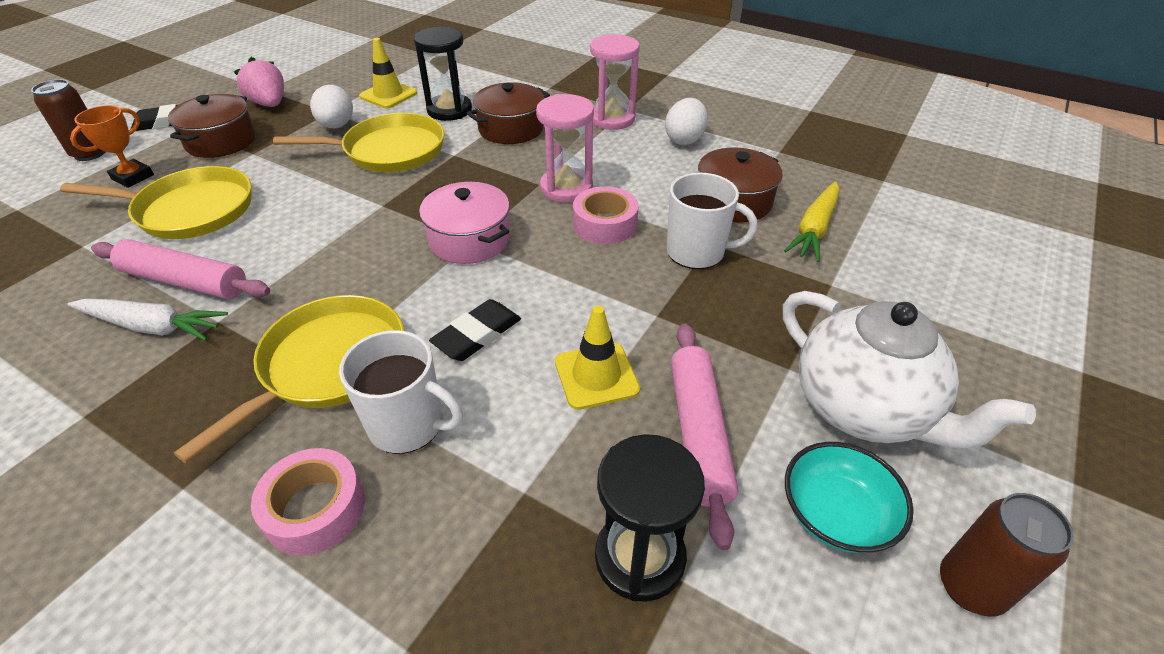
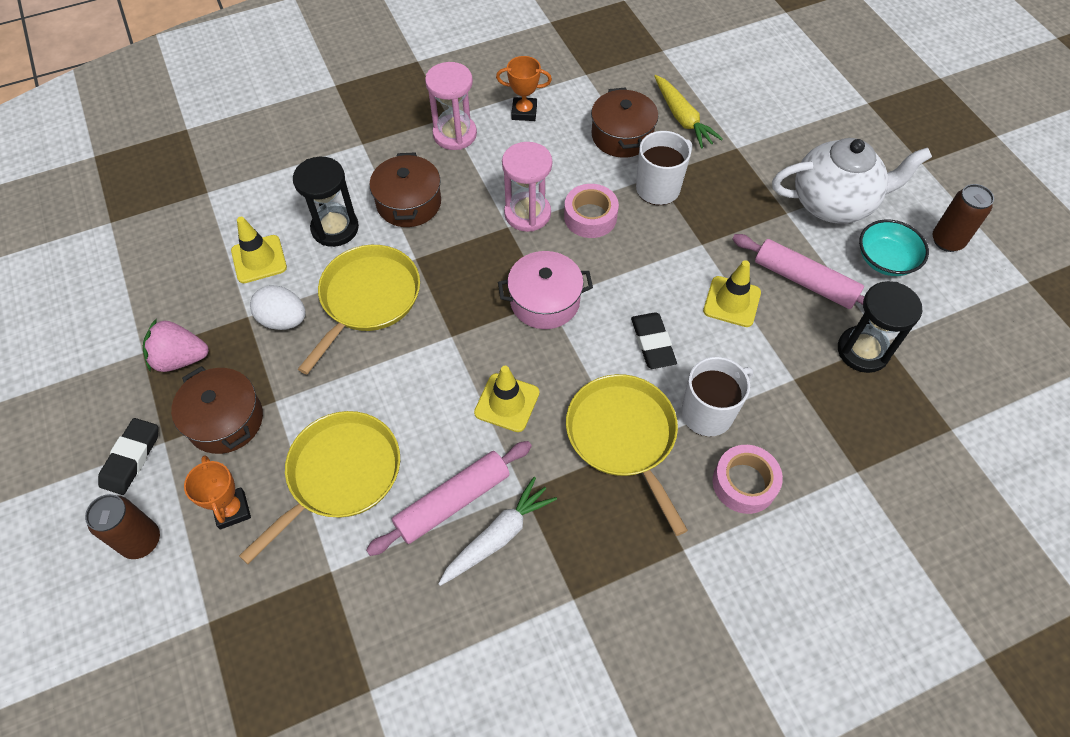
camera: 55 degrees left, 15 degrees up
(324, 266) = (507, 403): none -> yellow traffic cone
(684, 139) = (524, 112): white egg -> orange trophy

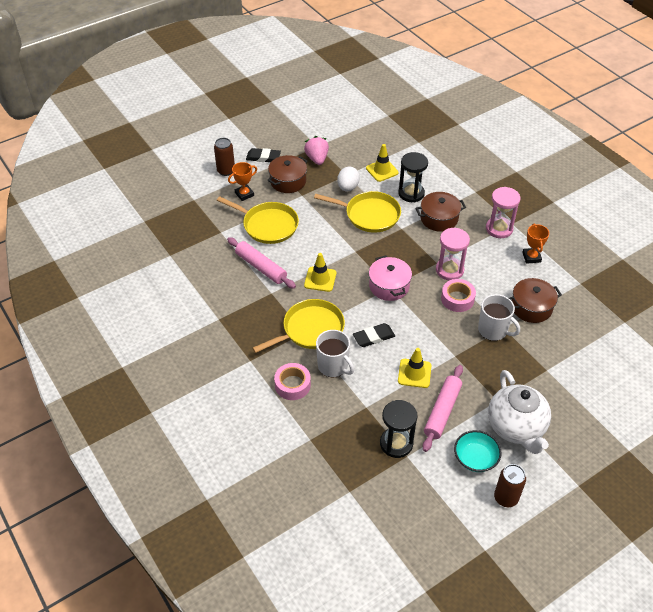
camera: 80 degrees right, 10 degrees down
(498, 536) = (246, 287): white carrot -> none
(682, 118) = (561, 338): yellow carrot -> none

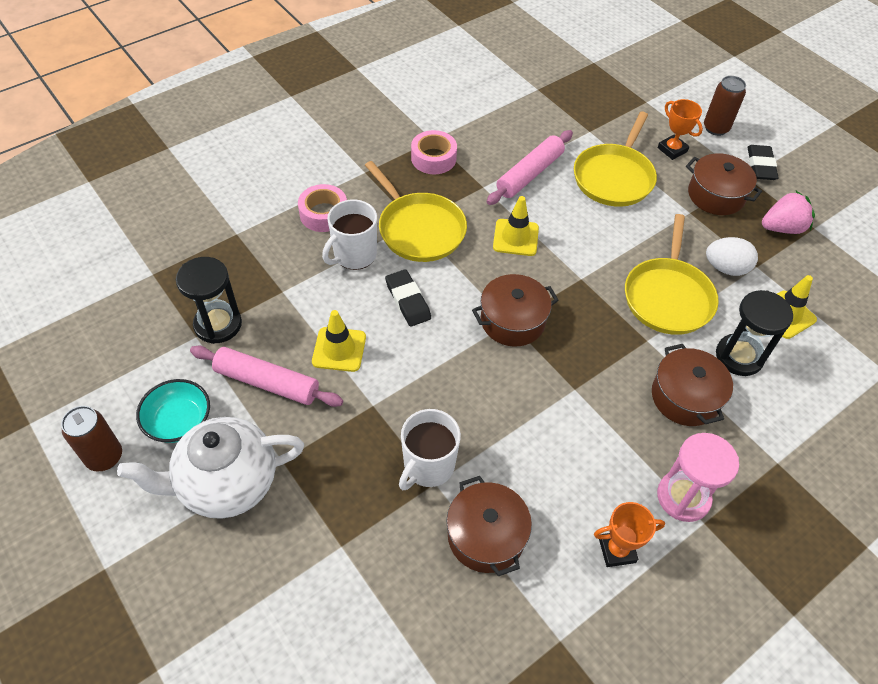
camera: 85 degrees right, 5 degrees up
(389, 286) = (512, 321): pink pot -> brown pot
(449, 270) = (560, 407): pink hourglass -> none
(457, 299) = (494, 415): pink tape -> pink tape (433, 158)

